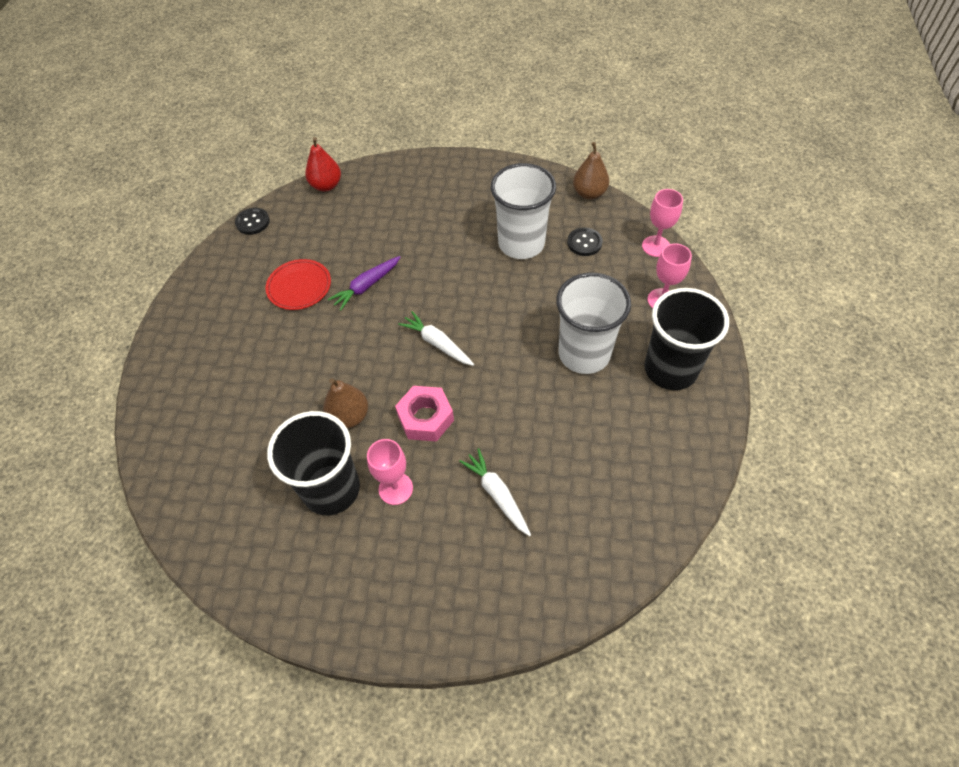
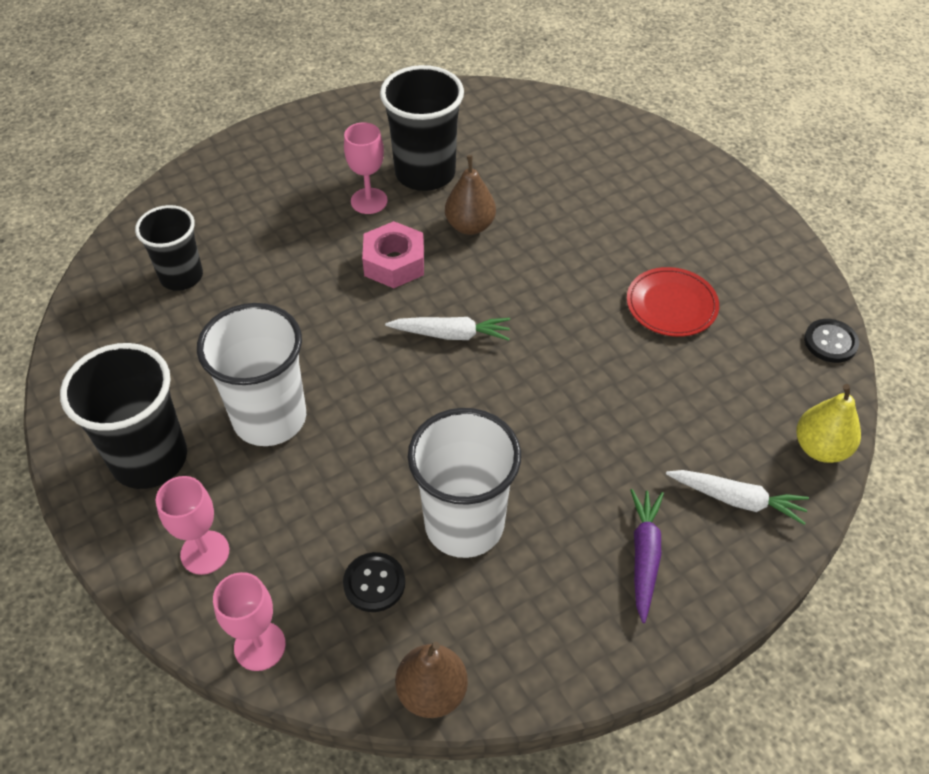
camera: 140 degrees right, 5 degrees down
(326, 185) = (820, 448): red pear -> yellow pear
(366, 286) = (599, 348): purple carrot -> purple carrot (644, 555)
(497, 494) = (271, 243): white carrot -> white carrot (737, 500)
(582, 505) = (181, 276): none -> black cup

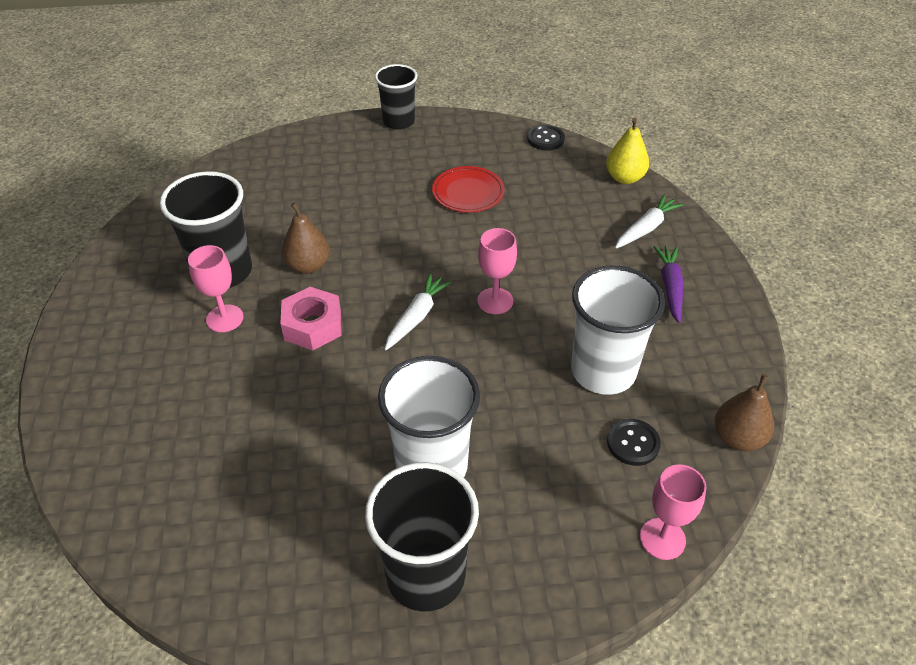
camera: 65 degrees left, 5 degrees down
(181, 276) = (207, 489): black cup -> black cup (398, 121)
(205, 552) = (553, 555): pink goblet -> pink goblet (495, 301)
(644, 555) = (670, 287): purple carrot -> purple carrot turned 60 degrees clockwise

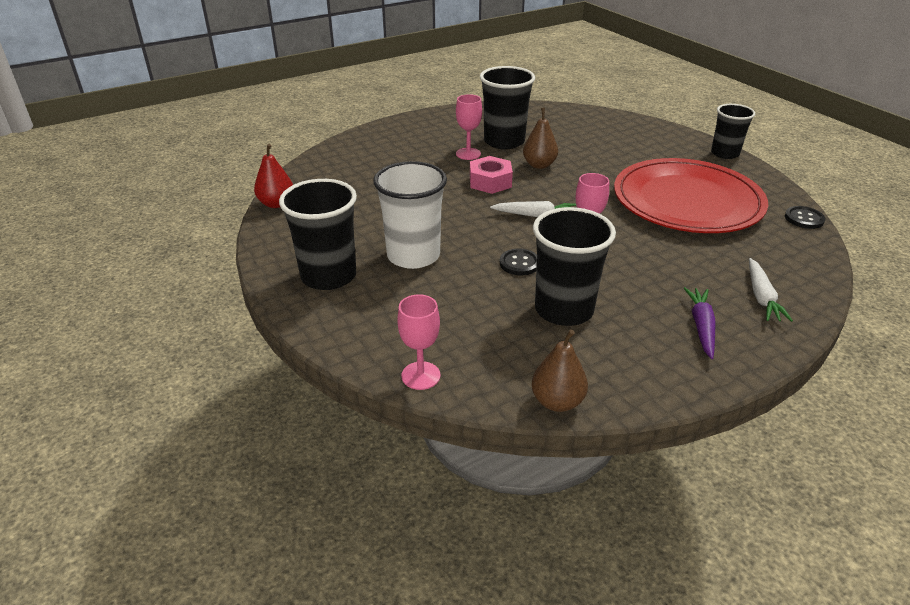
camera: 65 degrees right, 10 degrees down
(187, 593) = (276, 204): none -> red pear
(468, 192) = (687, 201): red plate -> red plate, size x2.30
(603, 371) = (564, 310): white cup -> black cup
(624, 178) = (814, 270): yellow pear -> none
(633, 443) = (502, 341): black button -> black button (519, 263)
(646, 228) = (761, 297): white carrot -> white carrot turned 75 degrees clockwise
(670, 287) = (701, 326): purple carrot -> purple carrot turned 60 degrees counterclockwise

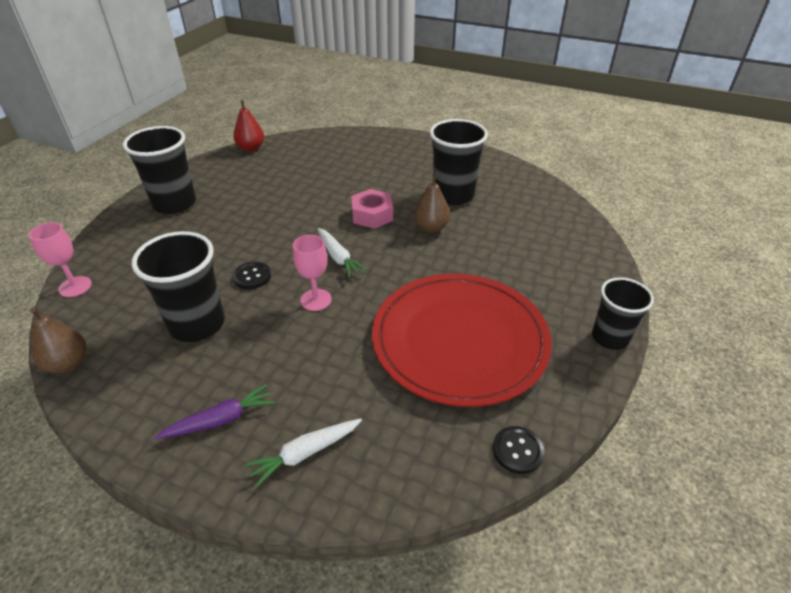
camera: 55 degrees right, 5 degrees up
(413, 256) = (226, 225): white cup -> none
(468, 154) = (409, 187): pink goblet -> none

